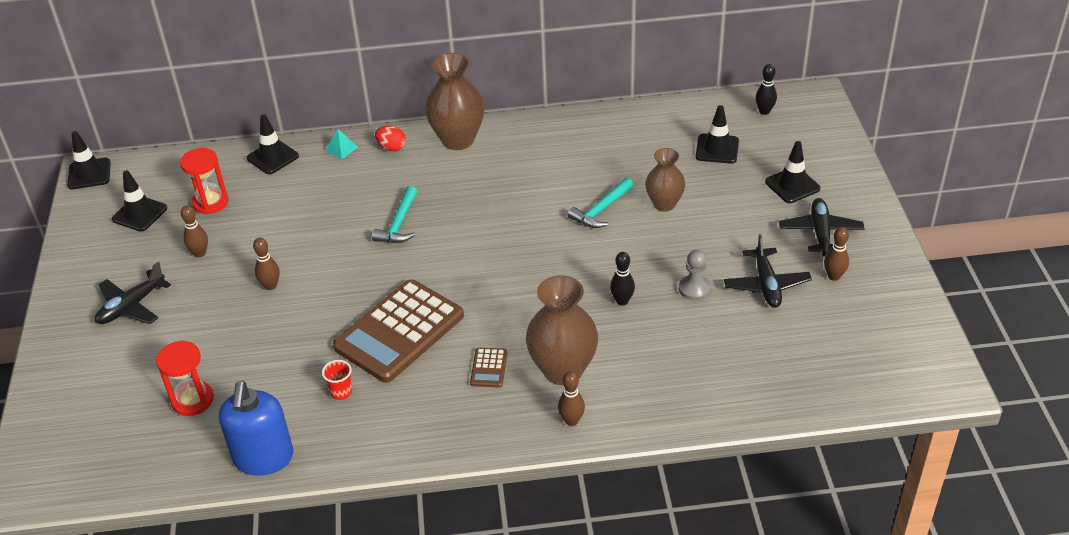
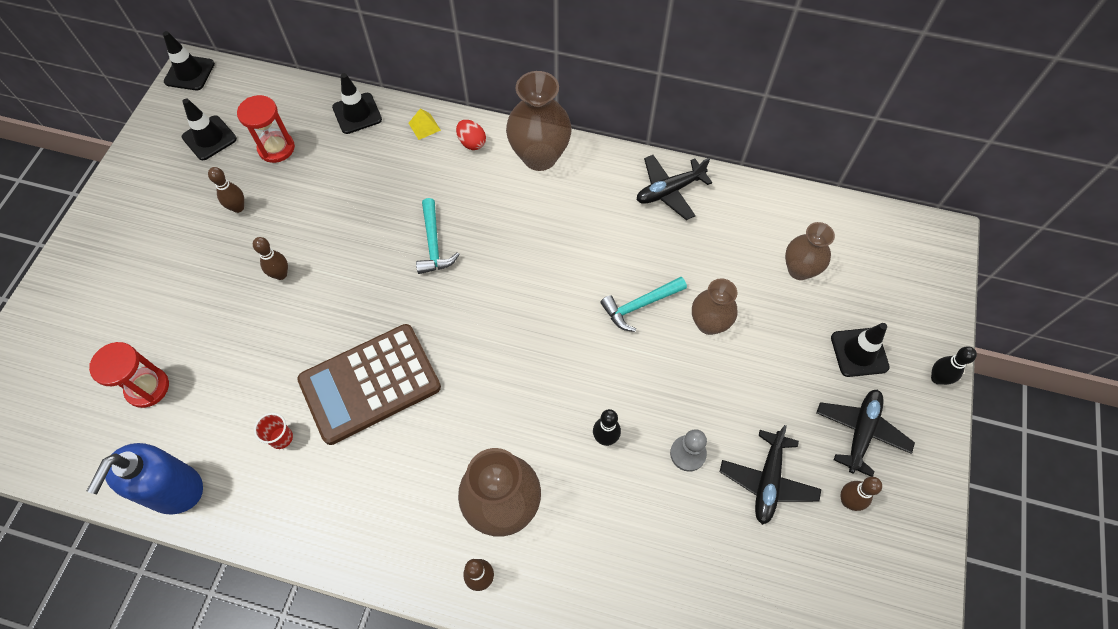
camera: 20 degrees right, 20 degrees up
(131, 306) = (150, 248): black plane -> black plane (669, 191)
(341, 149) = (424, 126): turquoise pyramid -> yellow pyramid
(399, 224) = (434, 244): turquoise hammer -> turquoise hammer turned 45 degrees counterclockwise
(489, 368) = (432, 469): brown calculator -> none
(717, 149) = (799, 269): black traffic cone -> brown vase
(764, 111) = (874, 237): black bowling pin -> black bowling pin (937, 378)

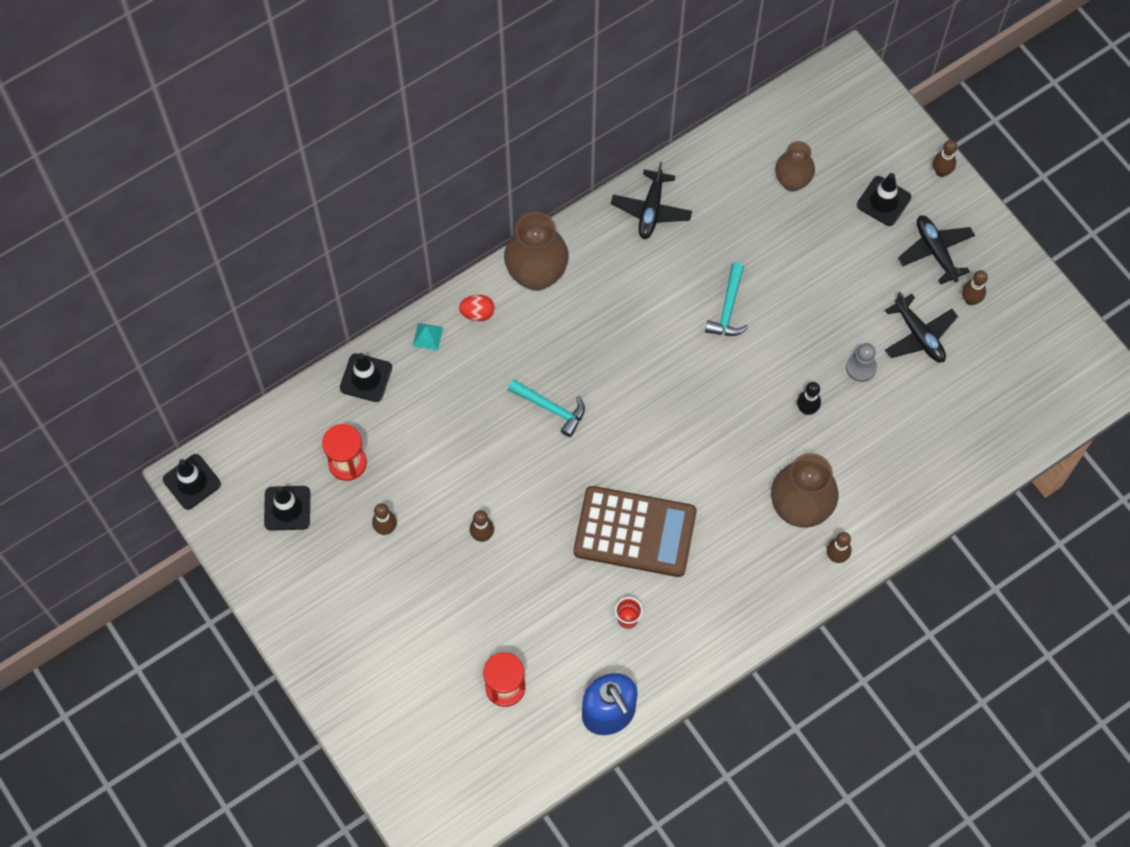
camera: 50 degrees left, 5 degrees up
(370, 384) = (635, 532): brown calculator -> brown calculator turned 90 degrees counterclockwise
(424, 126) = (427, 336): yellow pyramid -> turquoise pyramid
(709, 323) = (781, 275): brown vase -> none
(937, 378) = (941, 172): black bowling pin -> brown bowling pin

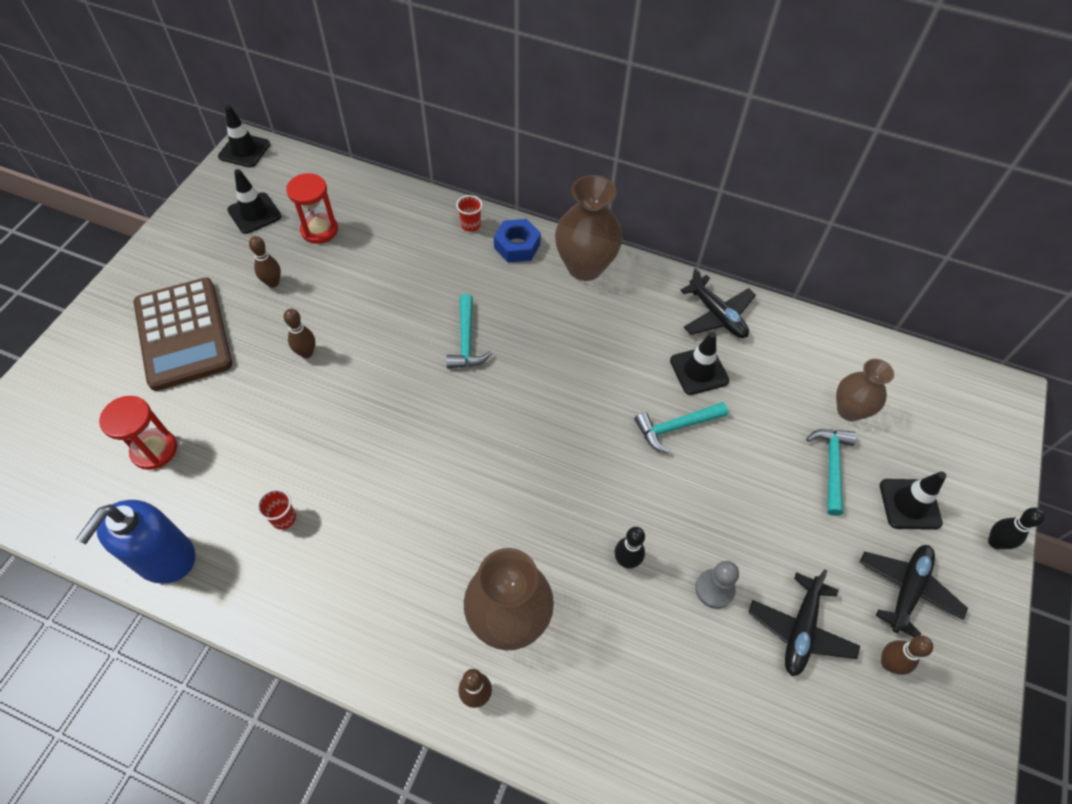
camera: 55 degrees right, 10 degrees down
(366, 378) = (404, 206): black traffic cone -> black traffic cone (699, 371)
(427, 336) = (470, 225): turquoise pyramid -> red cup
(477, 313) = (517, 246): red egg -> blue nut
(635, 532) = (383, 474): brown calculator -> brown calculator (183, 334)
(651, 209) = (717, 315): black plane -> black plane turned 105 degrees counterclockwise
(825, 228) = (831, 466): none -> turquoise hammer
(941, 172) = (995, 542): brown bowling pin -> black bowling pin

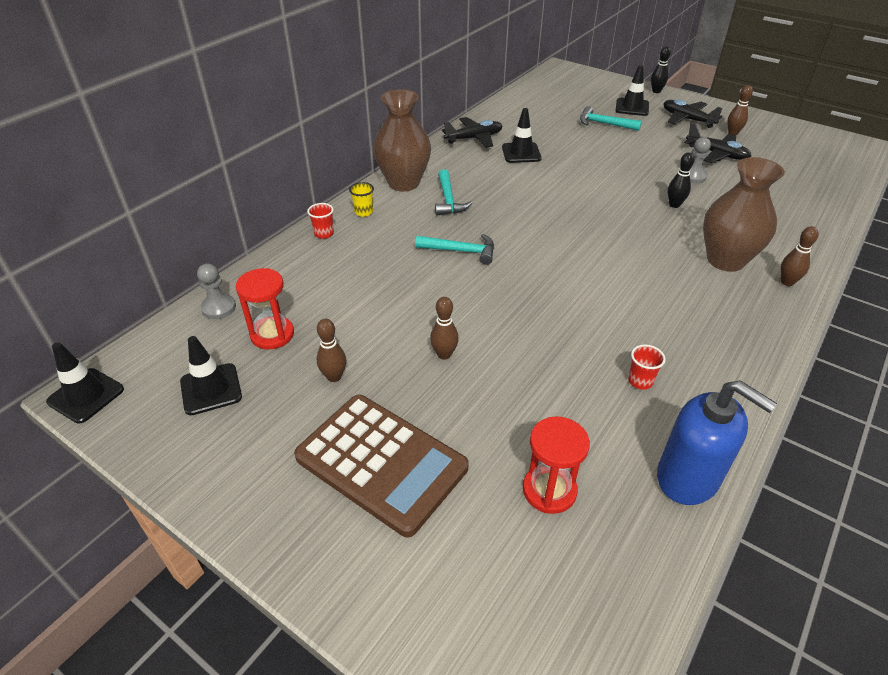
camera: 75 degrees left, 15 degrees down
(183, 334) = (381, 462): brown calculator -> brown calculator turned 45 degrees clockwise
(349, 187) = (219, 308): none -> grey pawn
(517, 246) = (363, 212): blue nut -> yellow cup
(675, 427) = (568, 169): turquoise hammer -> turquoise hammer (448, 200)
(849, 410) = (564, 111): brown vase -> none

